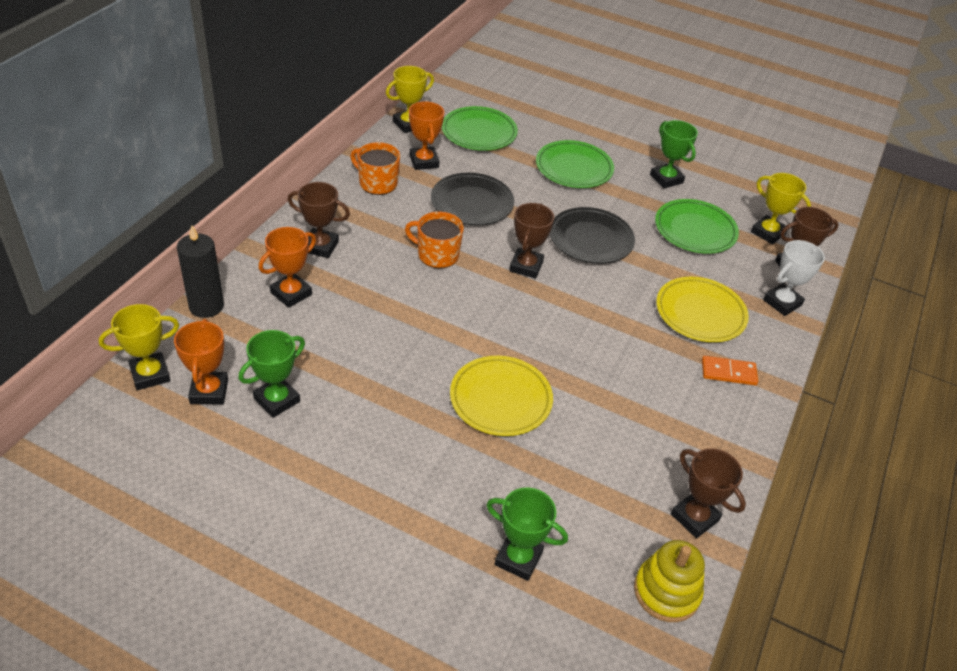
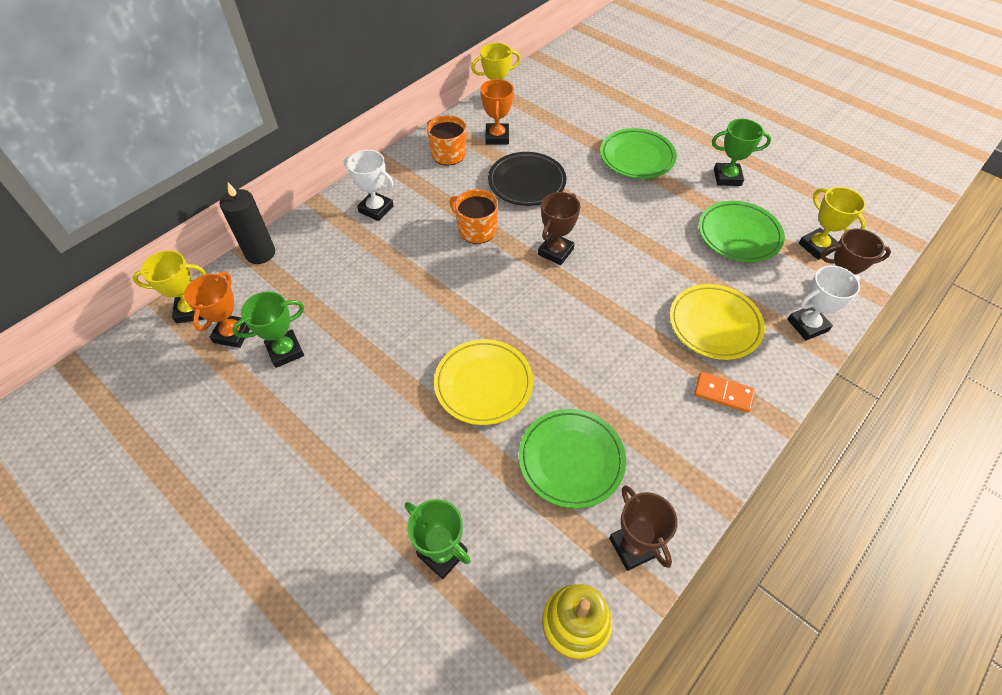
camera: 20 degrees right, 10 degrees up
(291, 293) = (334, 251): orange trophy -> none
(320, 246) = (376, 209): brown trophy -> white trophy
(479, 133) = (558, 113): green plate -> green plate (571, 459)
(591, 239) = (628, 232): black plate -> none
(666, 179) = (727, 177): green trophy -> green trophy turned 75 degrees counterclockwise

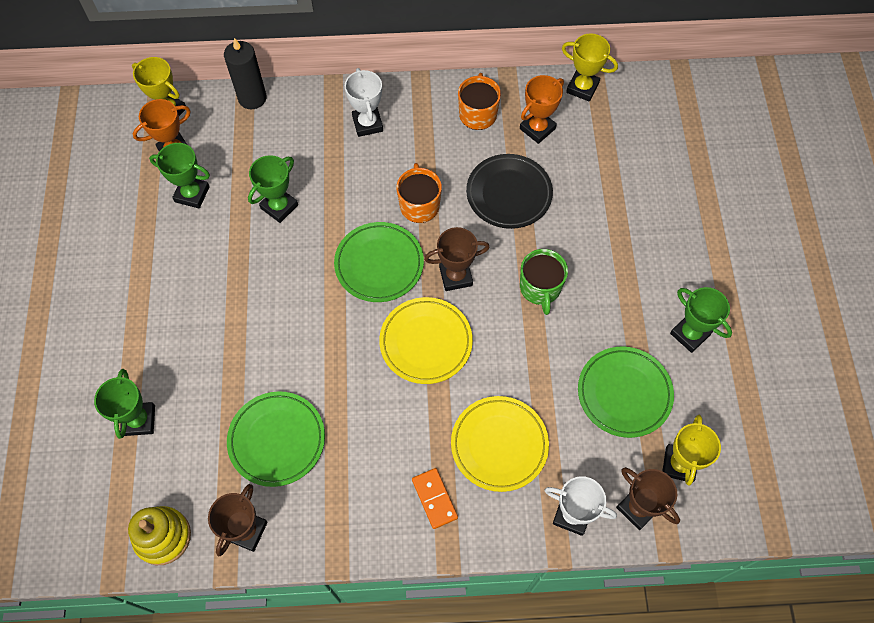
camera: 45 degrees right, 10 degrees up
(372, 305) = (279, 206): none -> green trophy
(483, 384) = (284, 334): yellow plate -> yellow plate (426, 342)
(615, 218) = (540, 288): none -> green mug
(637, 157) = (633, 247): green plate -> green plate (379, 264)

